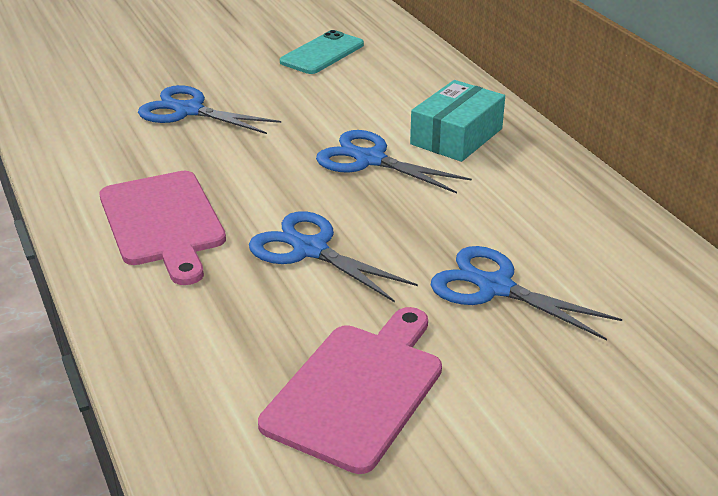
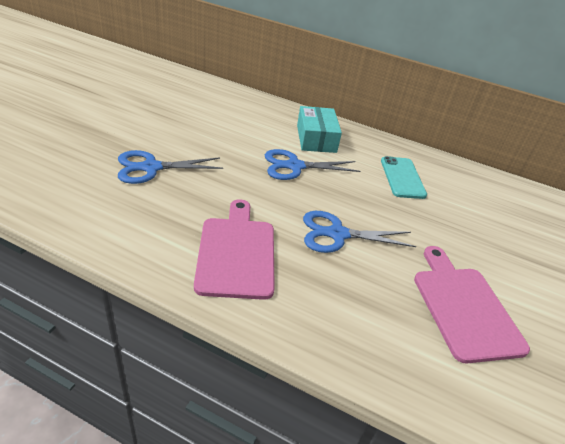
camera: 45 degrees left, 5 degrees up
(163, 222) = (236, 253): pink cutting board -> pink cutting board turned 120 degrees counterclockwise
(322, 53) = (184, 106): turquoise phone -> turquoise phone (402, 178)
(495, 287) = (437, 218): blue scissors -> none

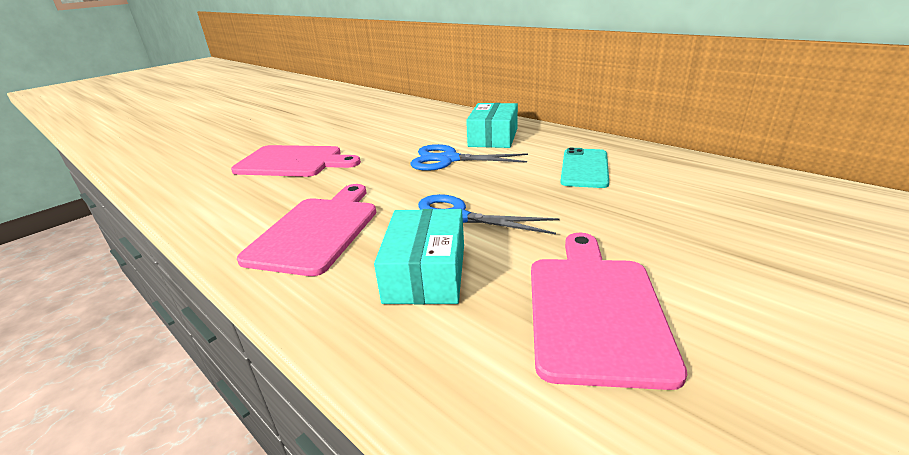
camera: 25 degrees right, 10 degrees down
(151, 168) = (293, 162): blue scissors -> pink cutting board
(347, 288) = (425, 272): none -> turquoise box

